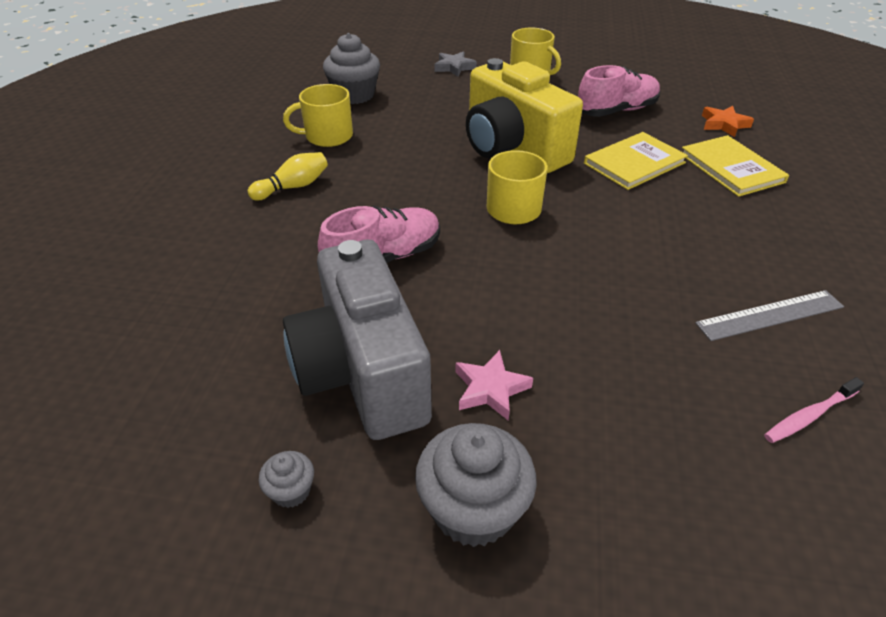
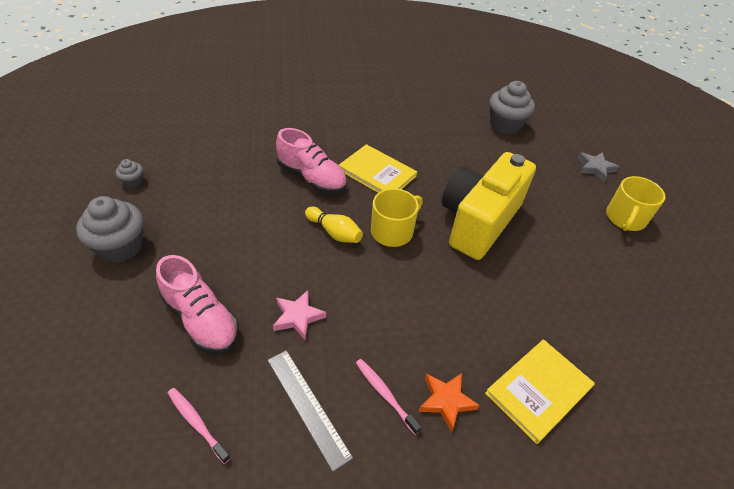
camera: 70 degrees right, 5 degrees up
(293, 187) = (372, 125): yellow bowling pin -> yellow bowling pin (334, 232)
(327, 136) = (439, 125): yellow mug -> none
(362, 373) = (211, 189): grey camera -> none
(490, 389) = (205, 243): pink star -> pink star (298, 317)
(616, 111) = (596, 289): pink shoe -> pink shoe (201, 319)
(634, 163) = (502, 306): yellow book -> yellow book (377, 173)
(724, 124) = (633, 388): orange star -> orange star (446, 401)
(747, 257) = (385, 394): none -> pink toothbrush

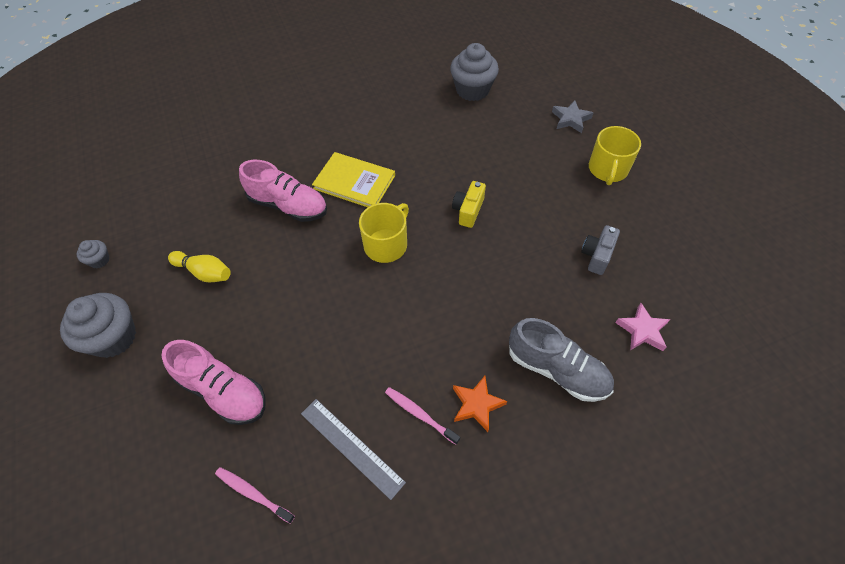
camera: 10 degrees left, 10 degrees up
(298, 317) = (317, 362): pink star -> pink star (642, 330)
(334, 232) = (328, 261): yellow bowling pin -> yellow bowling pin (204, 272)
(478, 221) = (468, 211): yellow camera -> yellow camera, size x0.41
(538, 390) = (557, 370): yellow book -> grey shoe
(600, 292) = (597, 256): none -> grey camera

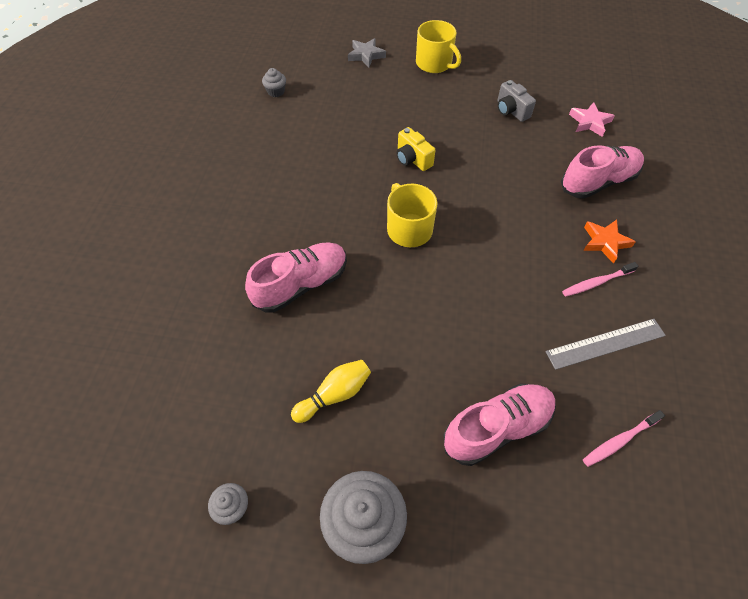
camera: 60 degrees left, 0 degrees up
(354, 182) = (314, 220): yellow book -> none
(472, 90) = (276, 91): grey cupcake -> grey cupcake, size x0.48
(557, 370) = (598, 182): grey shoe -> pink shoe

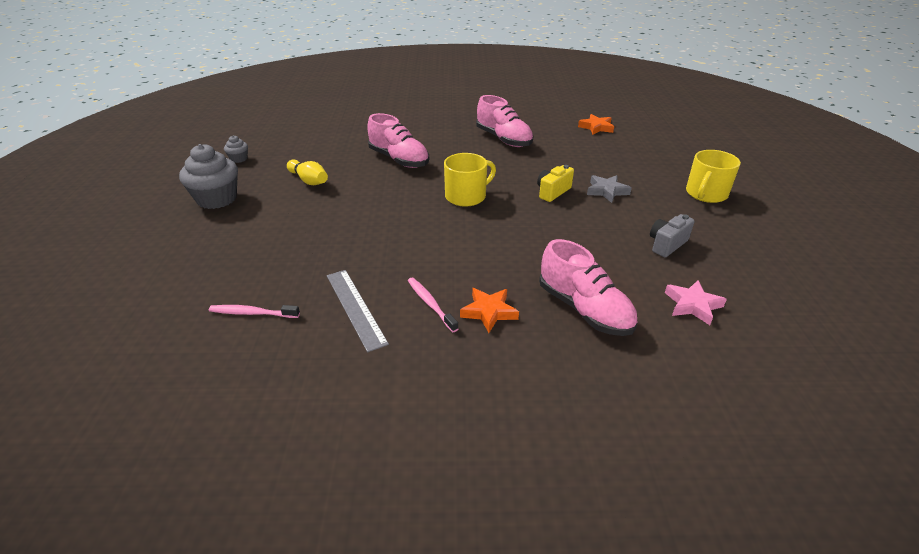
camera: 80 degrees right, 20 degrees down
(276, 91) = (596, 127): grey cupcake -> orange star
(366, 55) = (682, 158): grey star -> grey star (606, 191)
(497, 428) = (274, 247): pink shoe -> pink shoe (504, 139)
(619, 441) = (252, 313): pink toothbrush -> pink toothbrush turned 45 degrees counterclockwise

